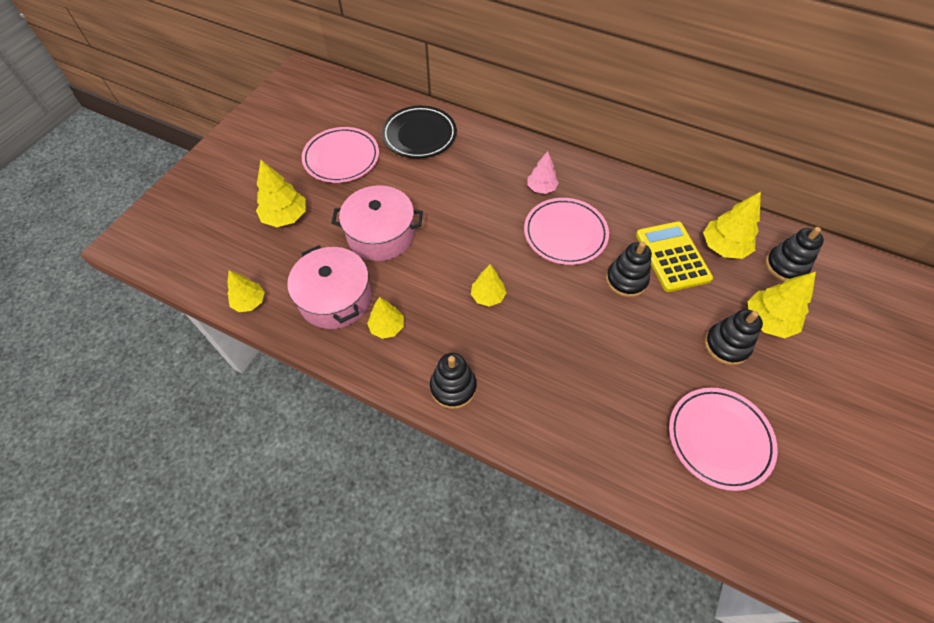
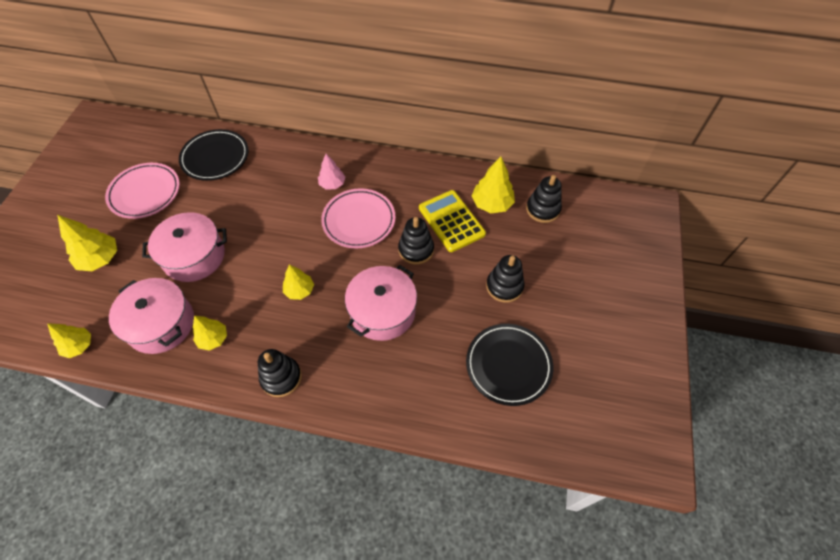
camera: 15 degrees left, 0 degrees up
(577, 341) = (382, 312): none -> pink pot
(719, 439) = (508, 365): pink plate -> black plate
(768, 321) = (534, 258): yellow tree -> none

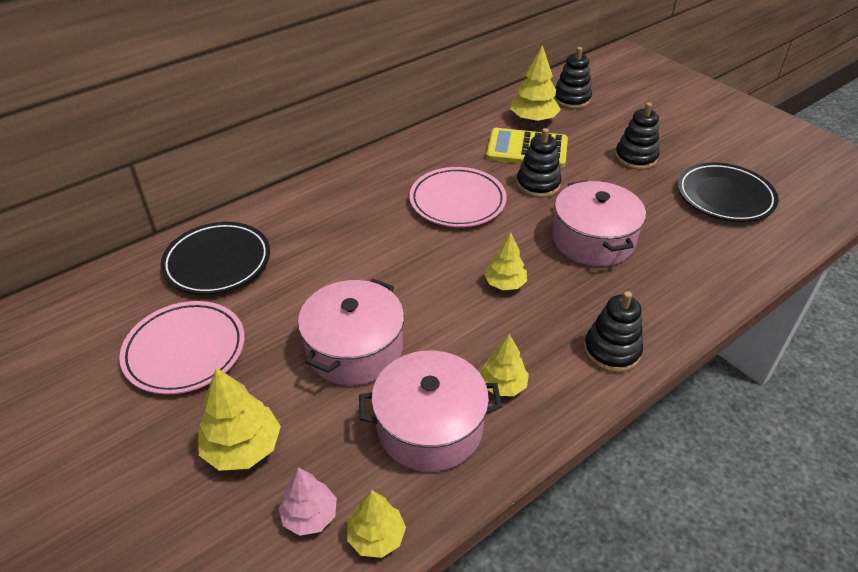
camera: 50 degrees left, 15 degrees down
(332, 184) = (384, 195): pink tree -> pink tree (310, 516)

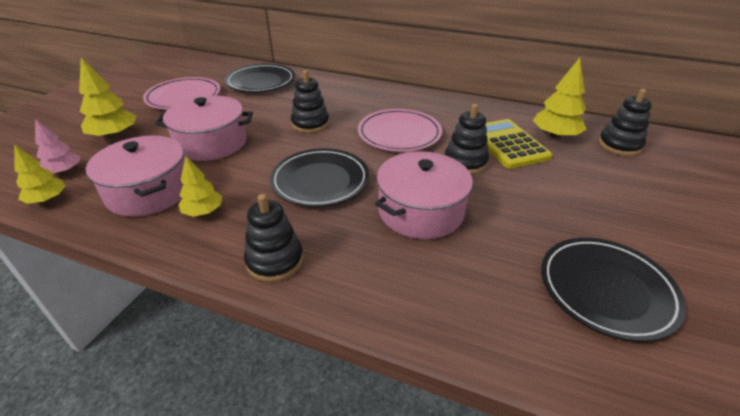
camera: 60 degrees right, 5 degrees down
(505, 284) = (320, 181): yellow tree -> black plate
(635, 158) = (583, 205): black stacking toy -> black stacking toy (310, 124)

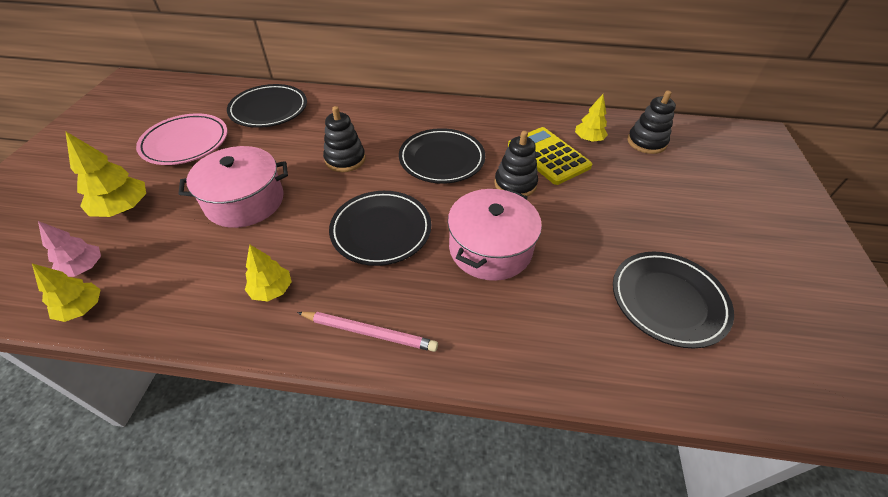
camera: 15 degrees left, 10 degrees up
(149, 192) = (200, 276): pink pot -> none
(275, 261) = (369, 332): black stacking toy -> pink pencil
(399, 134) = (442, 159): pink plate -> black plate
(555, 135) = (588, 139): yellow tree -> yellow tree, size x0.66

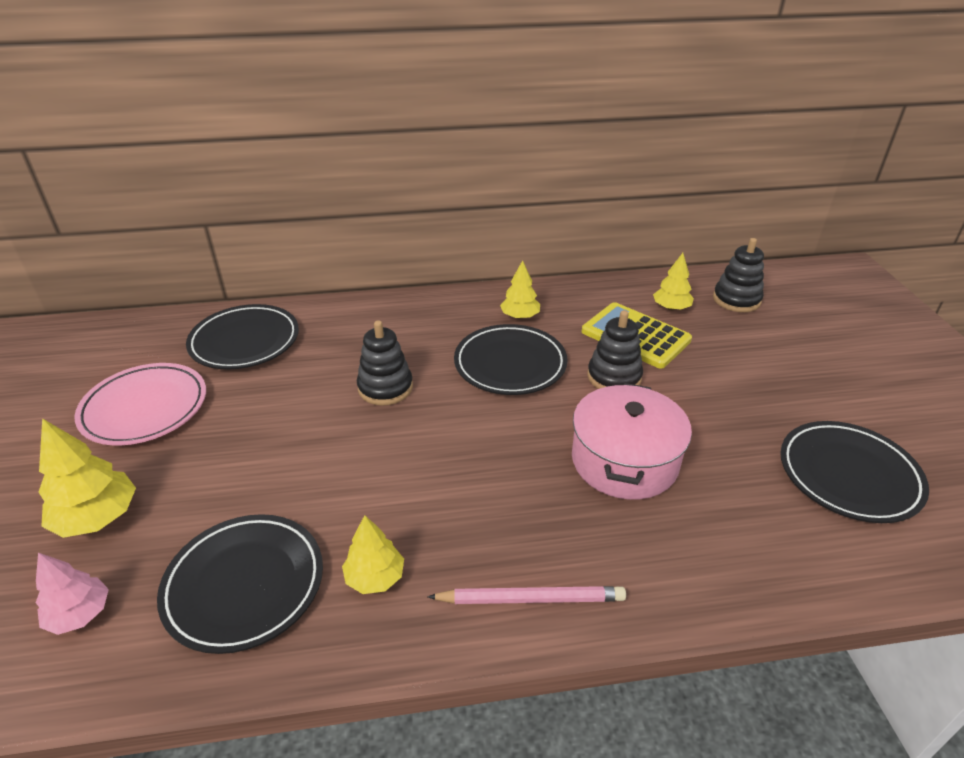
camera: 15 degrees left, 10 degrees down
(82, 308) = (108, 672): yellow tree -> yellow tree (520, 316)
(245, 201) = (275, 469): pink pot -> none
(381, 230) = (479, 468): black plate -> black plate (244, 585)

